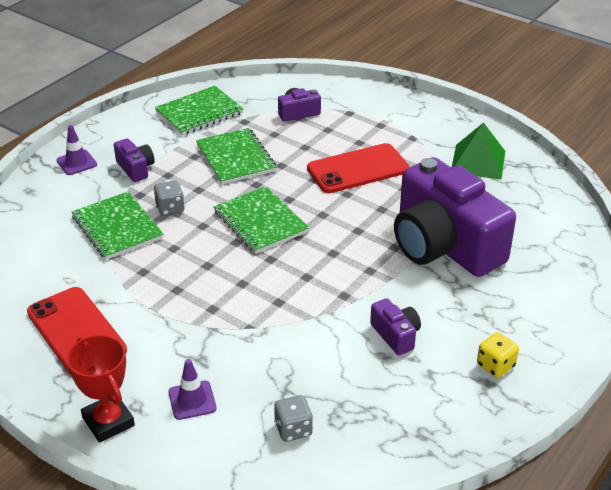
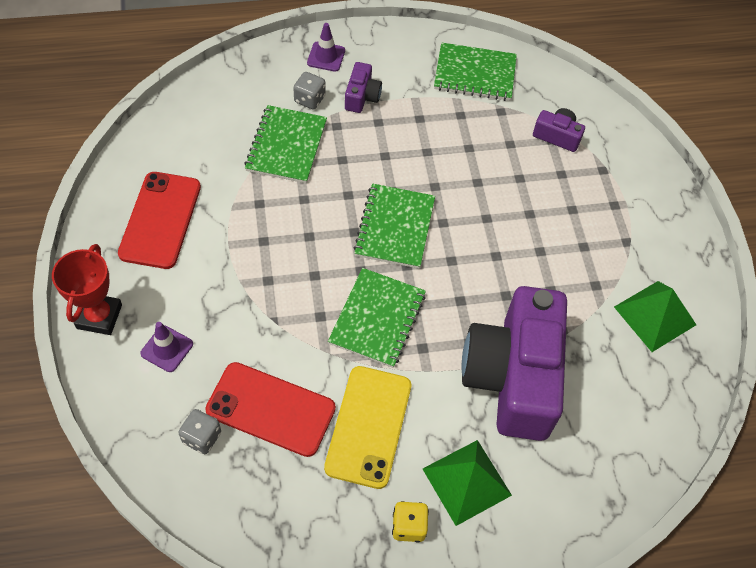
camera: 40 degrees right, 20 degrees up
(170, 208) = (343, 158): grey dice -> grey dice (309, 99)
(236, 158) = (449, 146): green notebook -> green notebook (377, 319)
(358, 169) = (536, 237): red phone -> red phone (271, 409)
(396, 335) = (368, 426): purple camera -> yellow phone
(494, 316) = (466, 482): none -> green pyramid

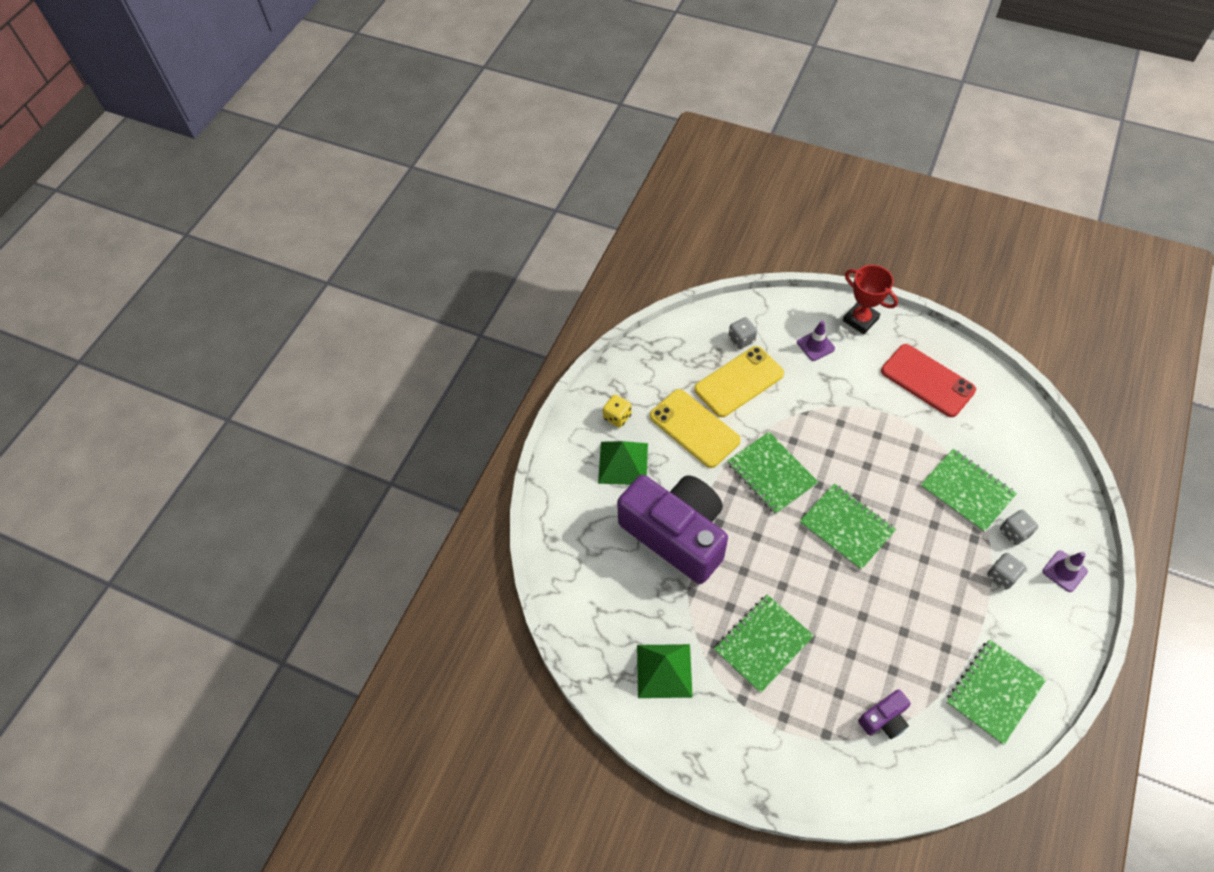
camera: 130 degrees right, 0 degrees up
(271, 409) = (739, 382): red phone -> yellow phone
(362, 96) = (1001, 576): purple camera -> grey dice
(564, 247) = (763, 644): none -> green notebook

